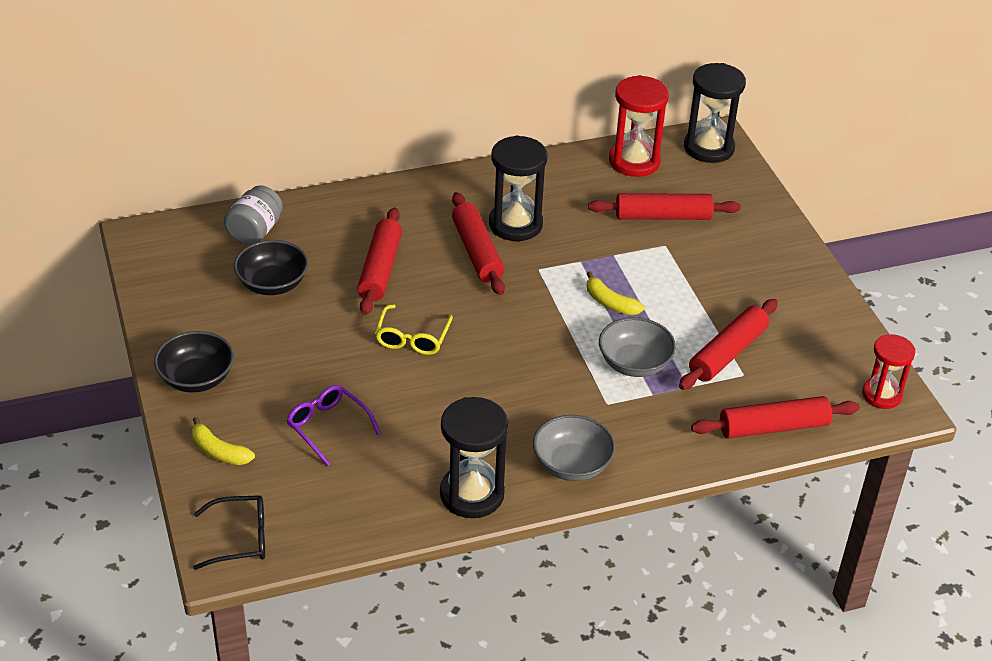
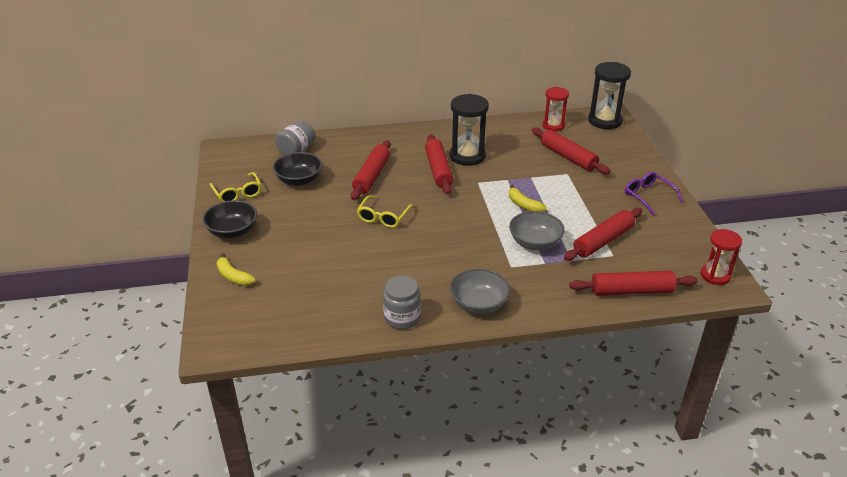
camera: 10 degrees right, 5 degrees down
(185, 314) = (237, 193): none -> yellow glasses
(240, 538) = (231, 333): black glasses -> none
(328, 427) = (311, 267): purple glasses -> purple glasses (648, 196)
(472, 494) = (402, 318): black hourglass -> grey jar
(634, 161) = (553, 125): red hourglass -> red hourglass, size x0.66
(663, 216) = (568, 157): red rolling pin -> red rolling pin turned 45 degrees clockwise

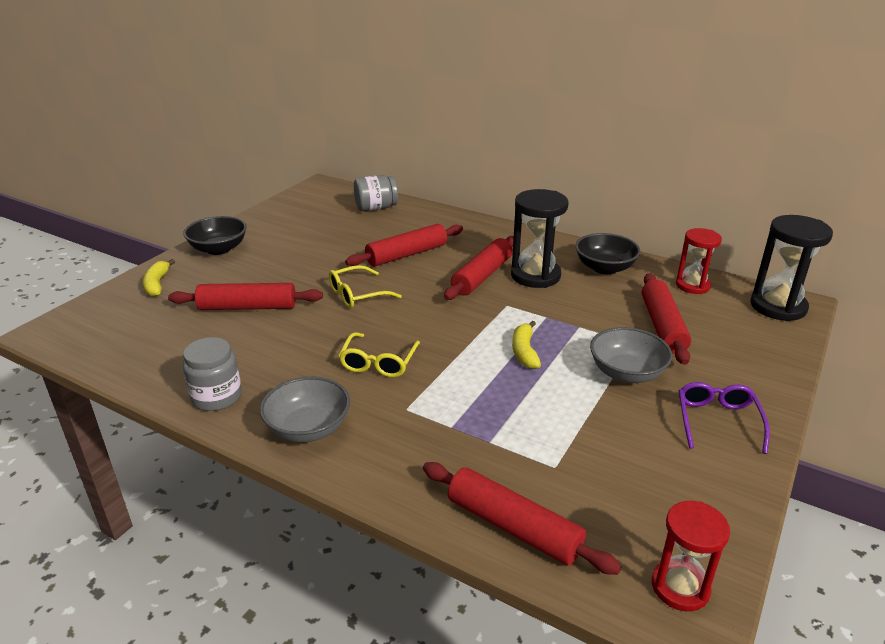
camera: 40 degrees right, 5 degrees down
(237, 193) = (273, 222): yellow glasses -> yellow glasses (378, 363)
(299, 180) = (338, 232): black bowl -> black bowl (604, 268)
(535, 243) = (474, 398): grey bowl -> grey bowl (626, 373)
(603, 241) = (567, 442): red rolling pin -> red rolling pin (248, 307)

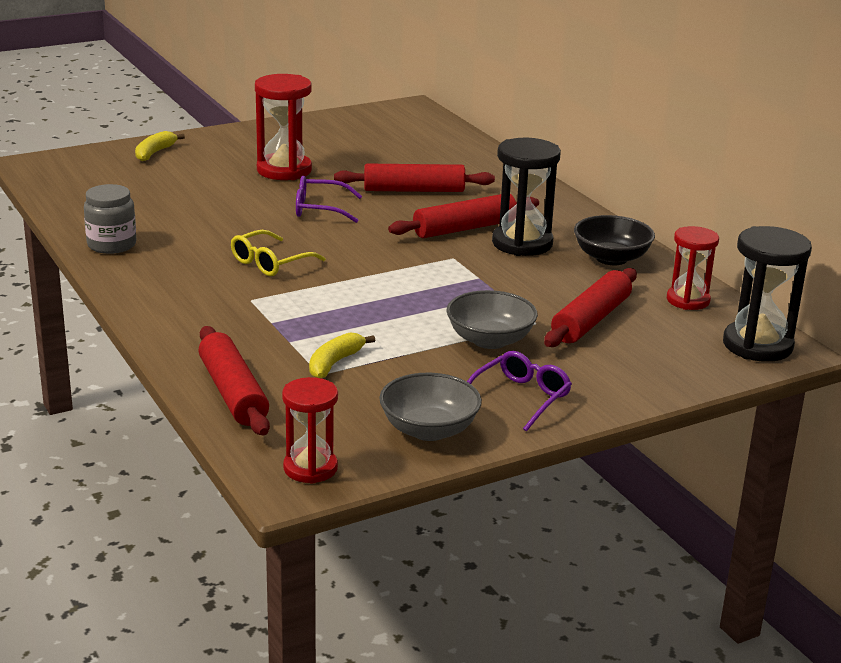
camera: 30 degrees right, 5 degrees down
(219, 249) = (240, 139): black bowl -> none
(248, 307) = (210, 191): red rolling pin -> none
(288, 267) = (284, 170): none -> red hourglass
(308, 428) = (156, 286): grey bowl -> grey bowl (429, 430)
(357, 295) = (319, 209): yellow glasses -> purple glasses
(376, 208) = (441, 142): grey jar -> none
(524, 351) = (415, 295): yellow banana -> yellow banana (334, 363)

